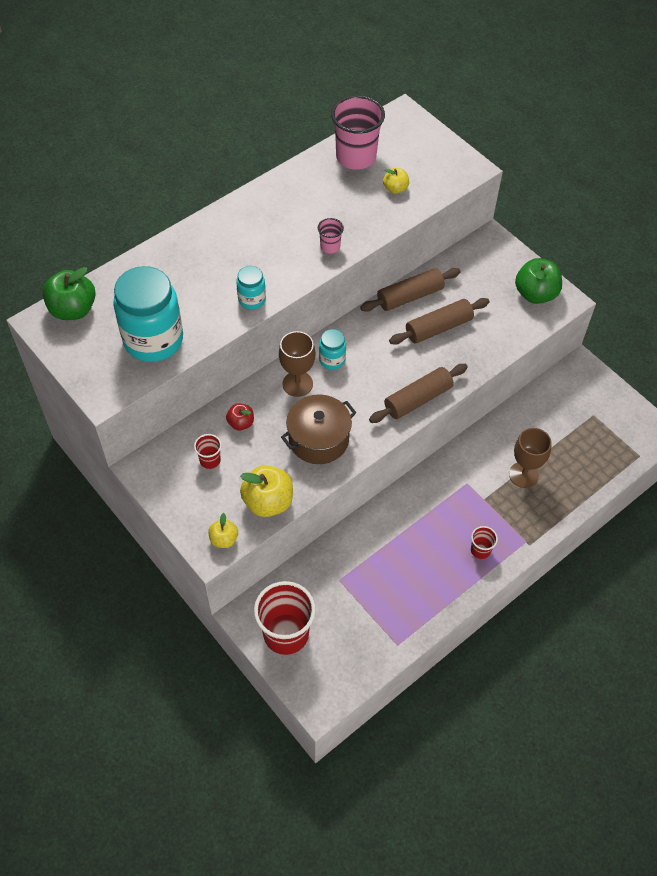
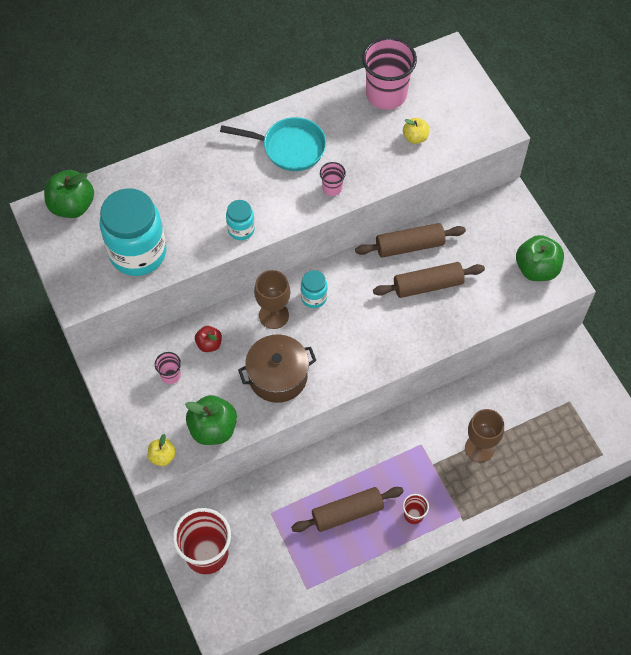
camera: 15 degrees right, 5 degrees up
(210, 460) = (170, 375): red cup -> pink cup
(268, 502) = (213, 429): yellow apple -> green apple
(277, 219) = (289, 147): none -> turquoise pan
(418, 399) = (385, 356): brown rolling pin -> brown rolling pin (347, 513)

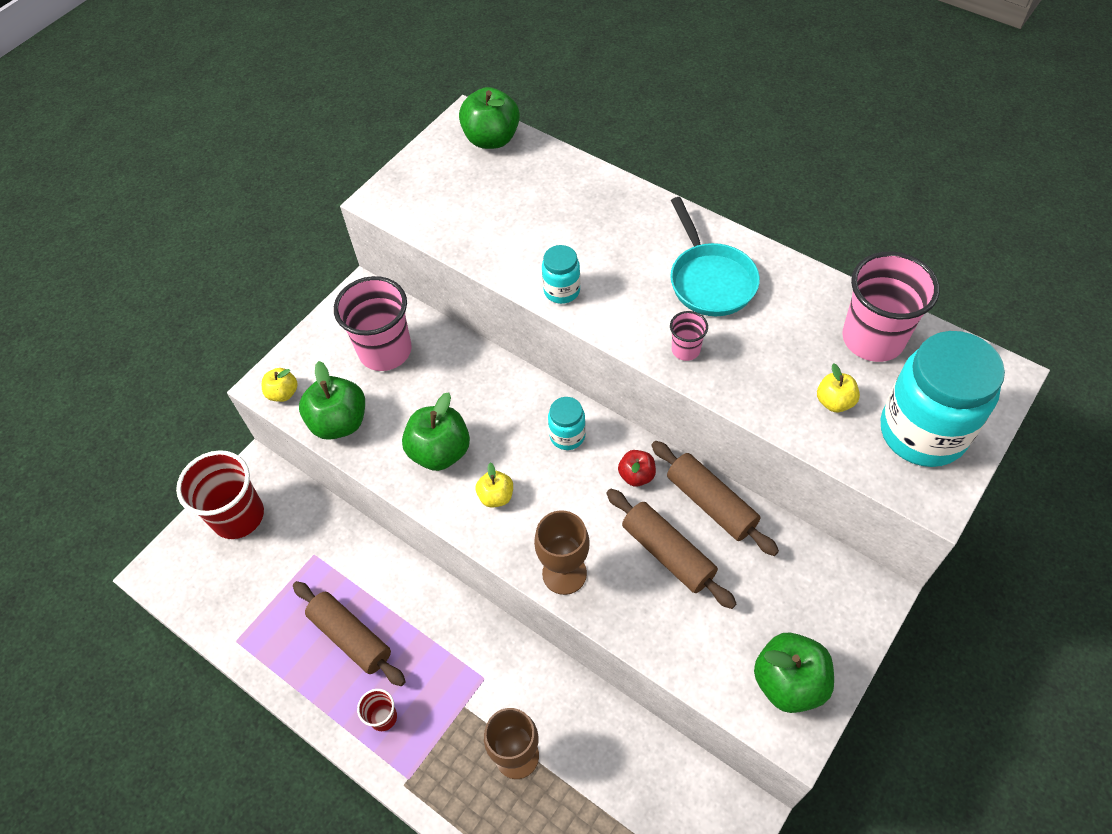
camera: 65 degrees right, 5 degrees down
(138, 253) = (469, 217): turquoise jar -> turquoise jar (922, 432)
(170, 375) = (385, 351): pink cup -> pink cup, size x2.14
(209, 344) = (443, 366): red apple -> red apple (636, 475)
(273, 315) = (518, 408): brown goblet -> brown goblet (564, 573)
(278, 376) = (440, 452): brown pot -> green apple
(332, 358) = (496, 496): none -> yellow apple

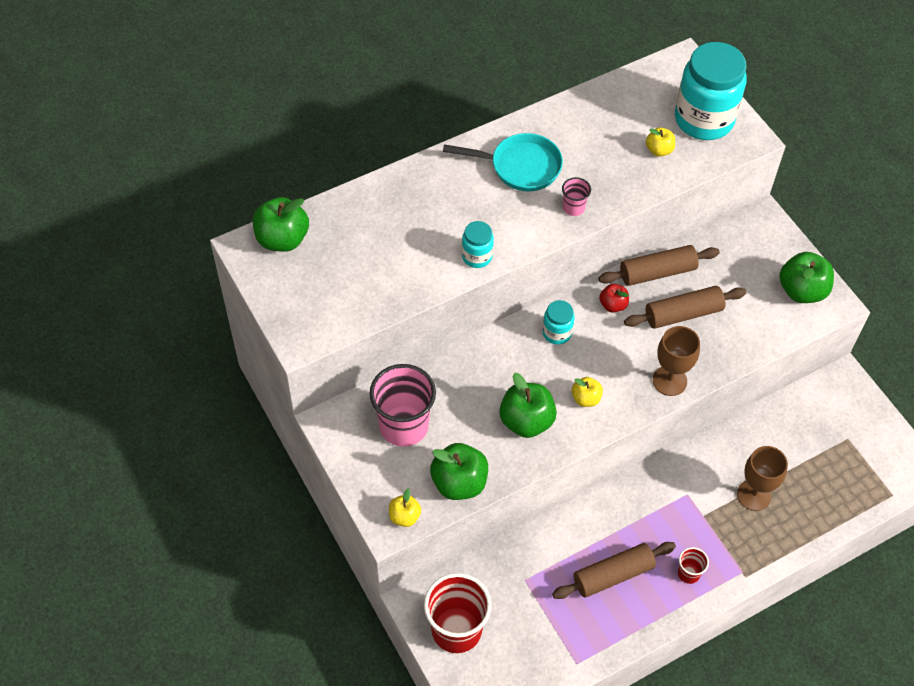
camera: 70 degrees left, 0 degrees up
(873, 339) = (621, 106): pink cup -> none

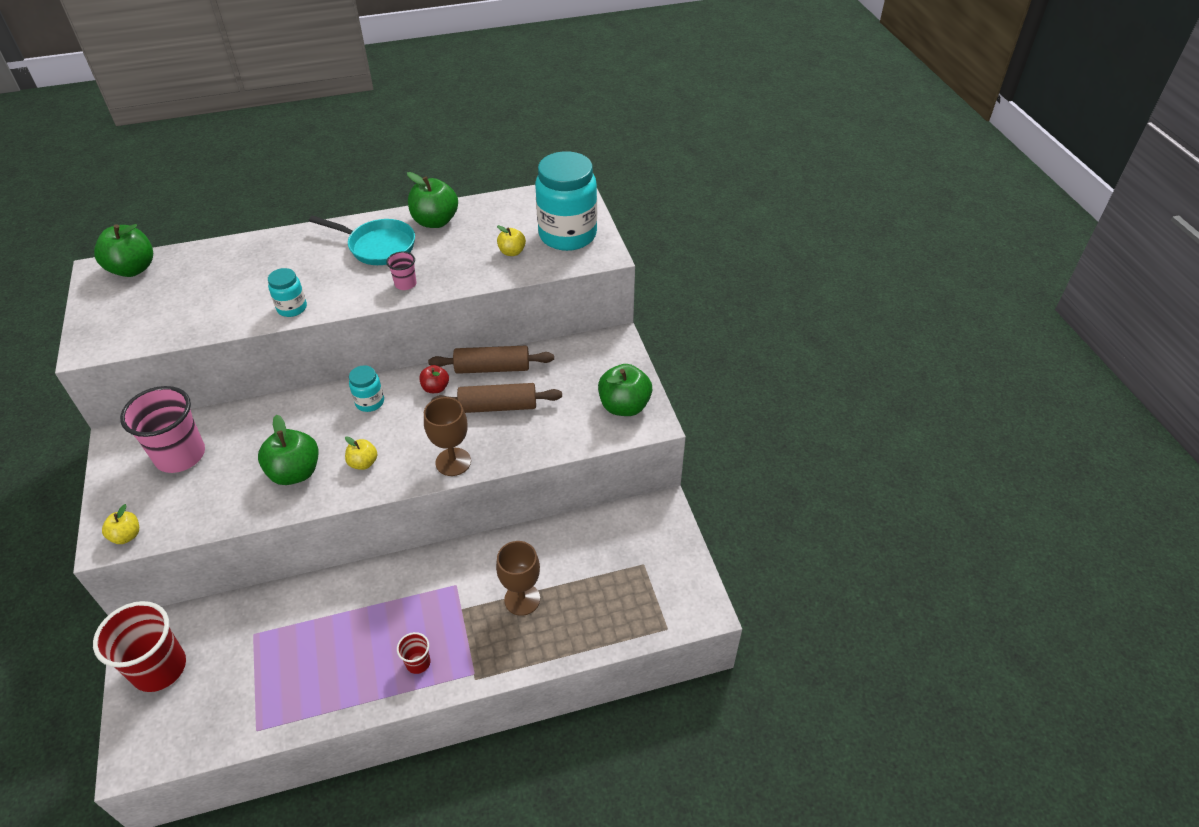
camera: 15 degrees right, 10 degrees down
(459, 483) = (197, 515): green apple -> green apple (435, 221)
(613, 575) = (341, 648): brown rolling pin -> none

